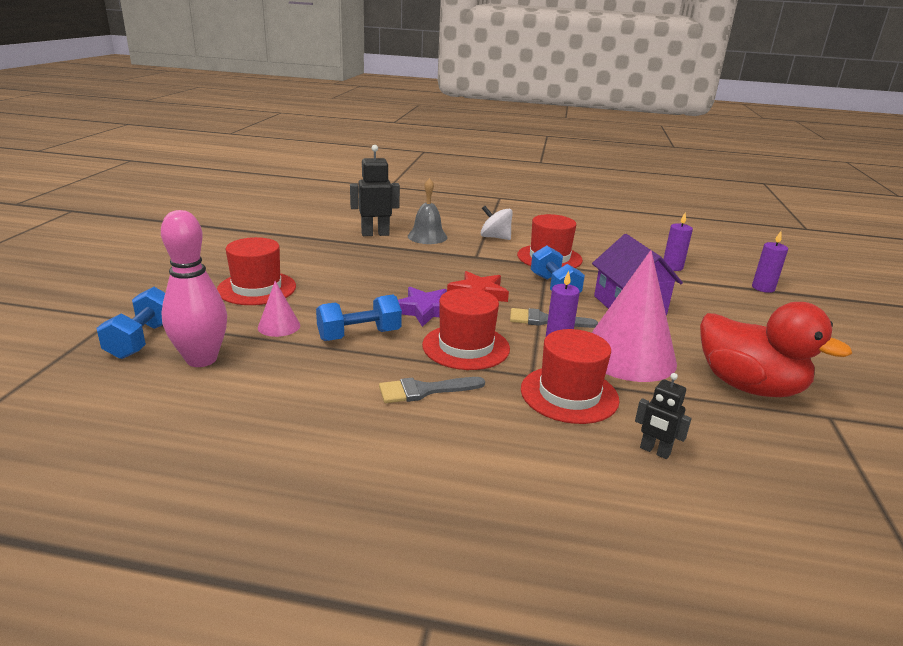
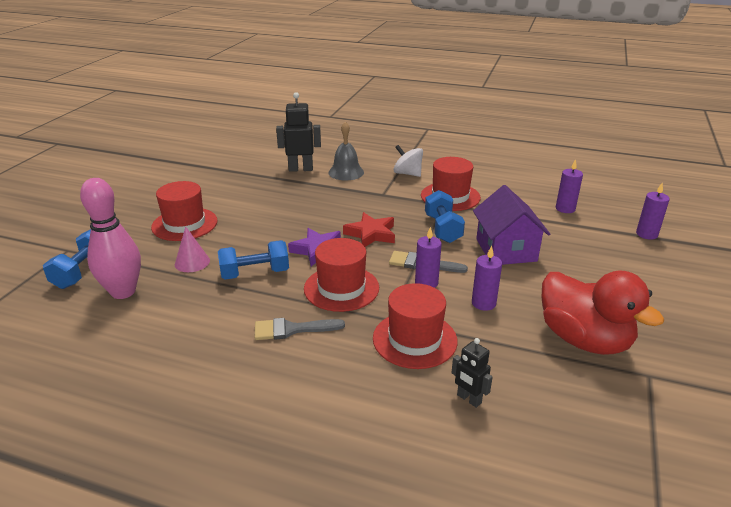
camera: 10 degrees right, 5 degrees up
(628, 356) = (483, 303): pink cone -> purple candle

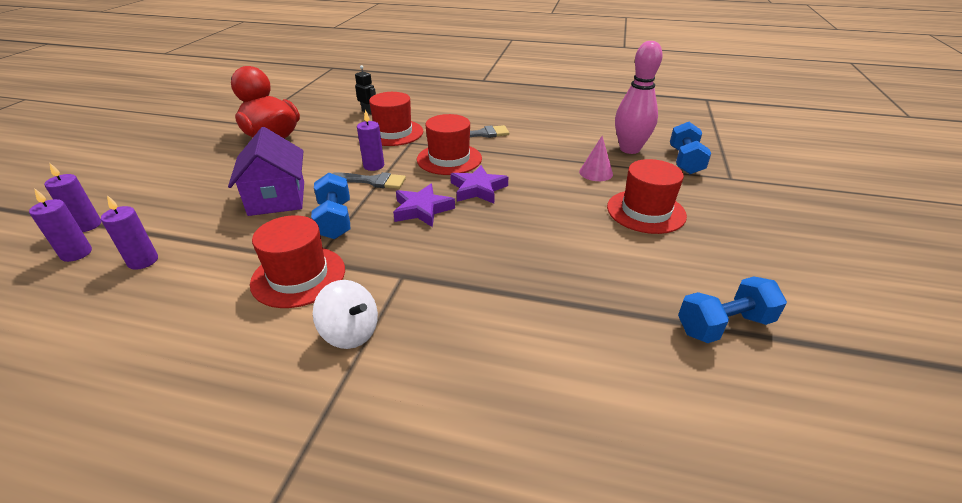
camera: 175 degrees right, 5 degrees up
(255, 273) = (530, 166): blue dumbbell -> blue dumbbell (724, 325)
(300, 169) = (553, 334): black robot -> none
(346, 172) = (466, 329): grey bell -> none
(371, 234) = (422, 209): red star -> purple star
(483, 303) = (331, 154): purple candle -> purple candle (76, 253)

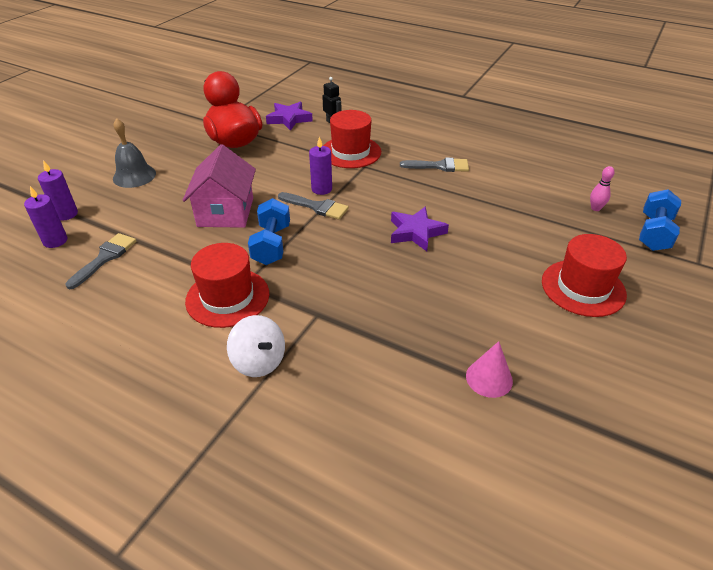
camera: 15 degrees right, 5 degrees up
(143, 261) = (105, 258): purple candle -> grey brush
(165, 179) = (134, 176): none -> grey bell
(277, 198) = (225, 212): purple house -> pink house
(422, 209) = (355, 246): purple star -> purple star (289, 119)
(449, 159) = (397, 192): red hat -> none
(596, 173) = (546, 232): pink cone -> pink cone (489, 378)
(629, 149) = (595, 208): pink bowling pin -> pink bowling pin, size x0.42
(724, 325) = (612, 430): blue dumbbell -> none

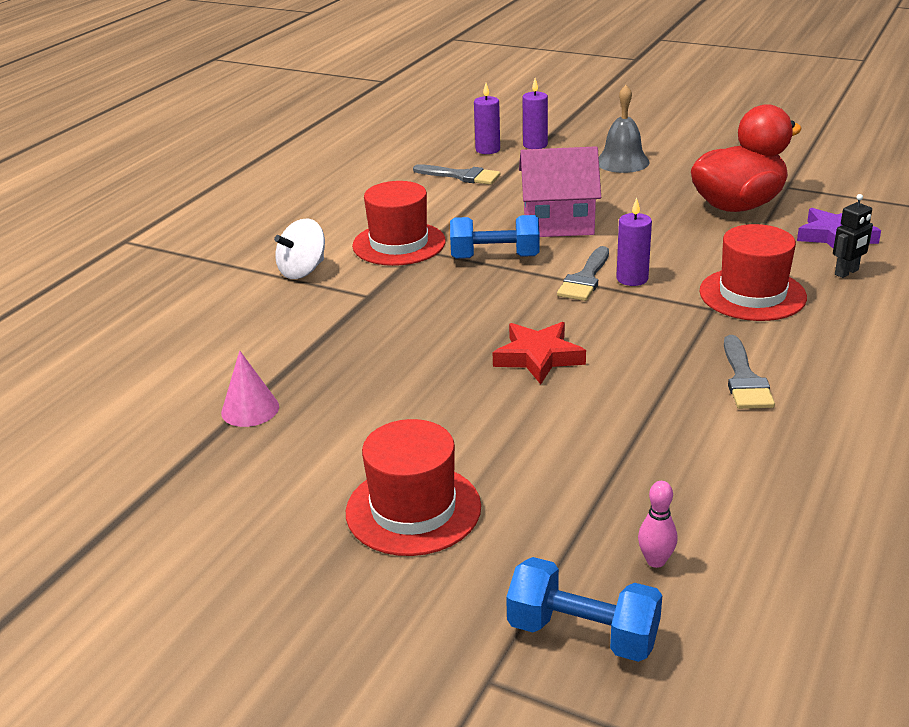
camera: 90 degrees right, 10 degrees down
(416, 232) = (538, 357): purple star -> red star

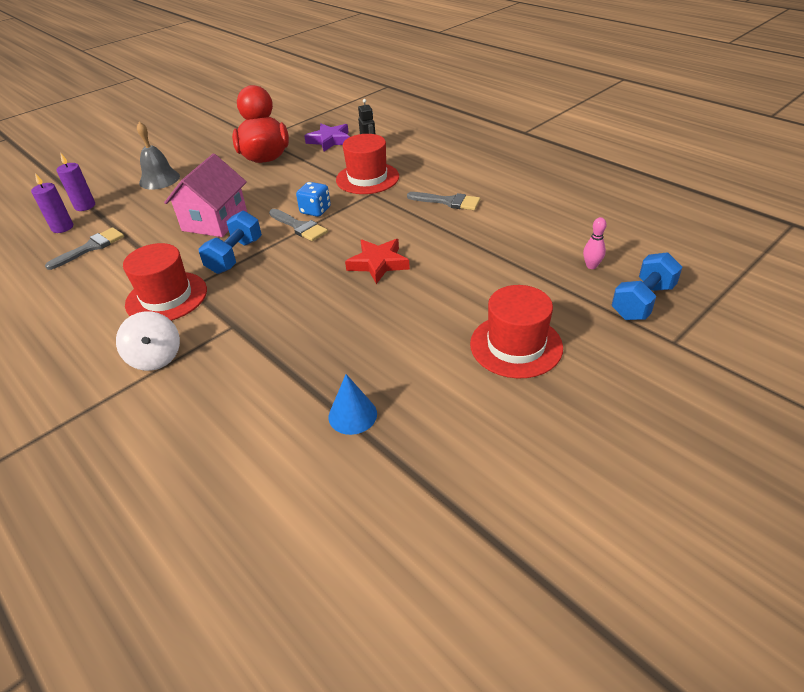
camera: 70 degrees left, 10 degrees up
(250, 409) = (352, 415): pink cone -> blue cone
(632, 279) = (315, 210): purple candle -> blue dice

